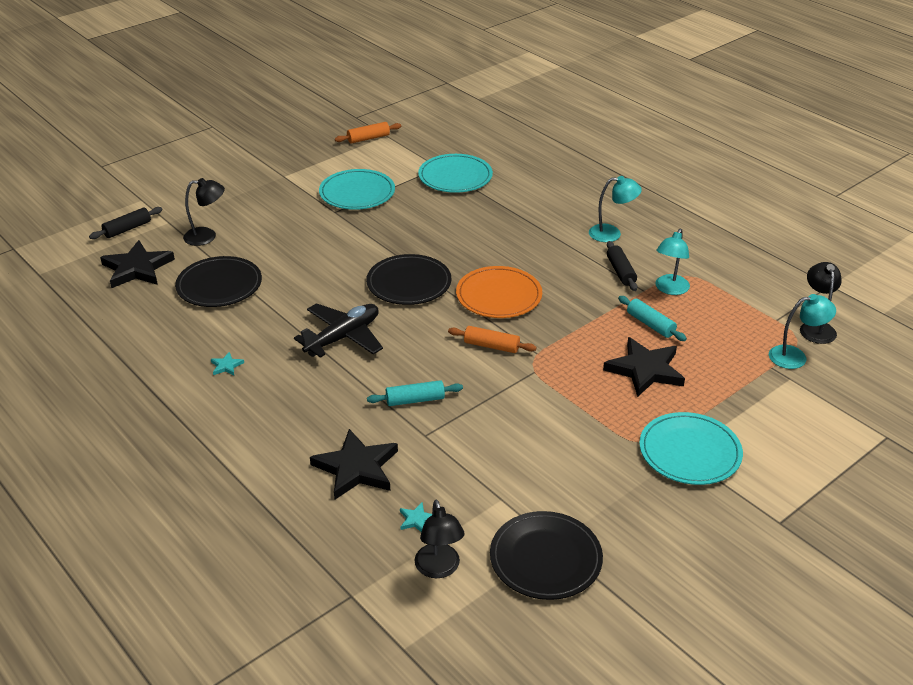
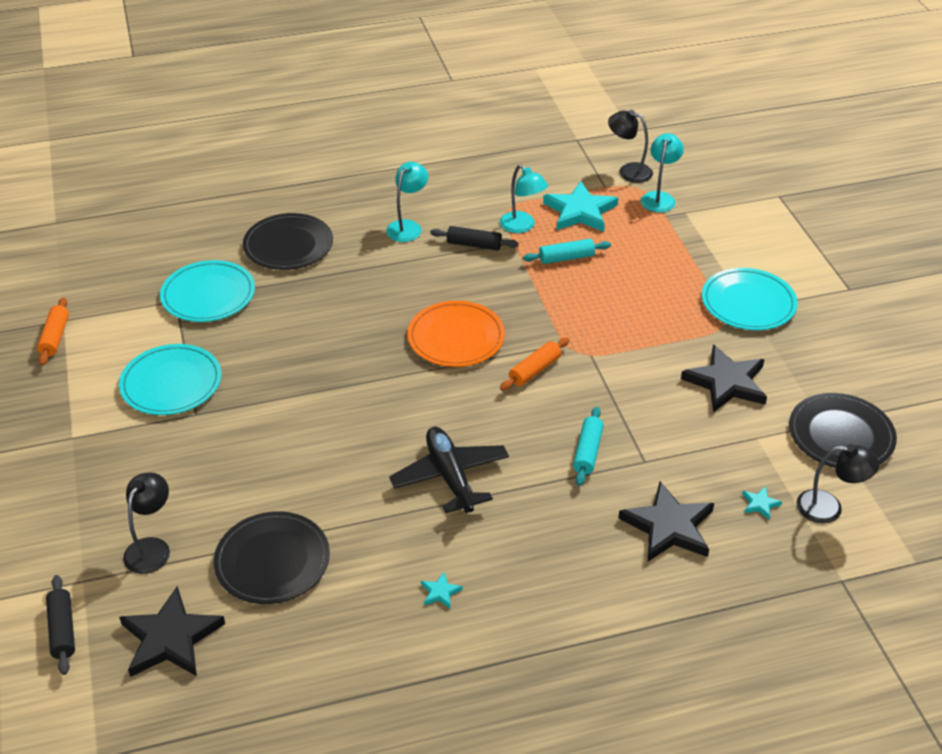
camera: 65 degrees left, 5 degrees up
(409, 283) = (387, 395): black plate -> black plate (288, 245)
(645, 370) = (628, 286): black star -> black star (726, 382)
(724, 315) = (580, 211): none -> turquoise star

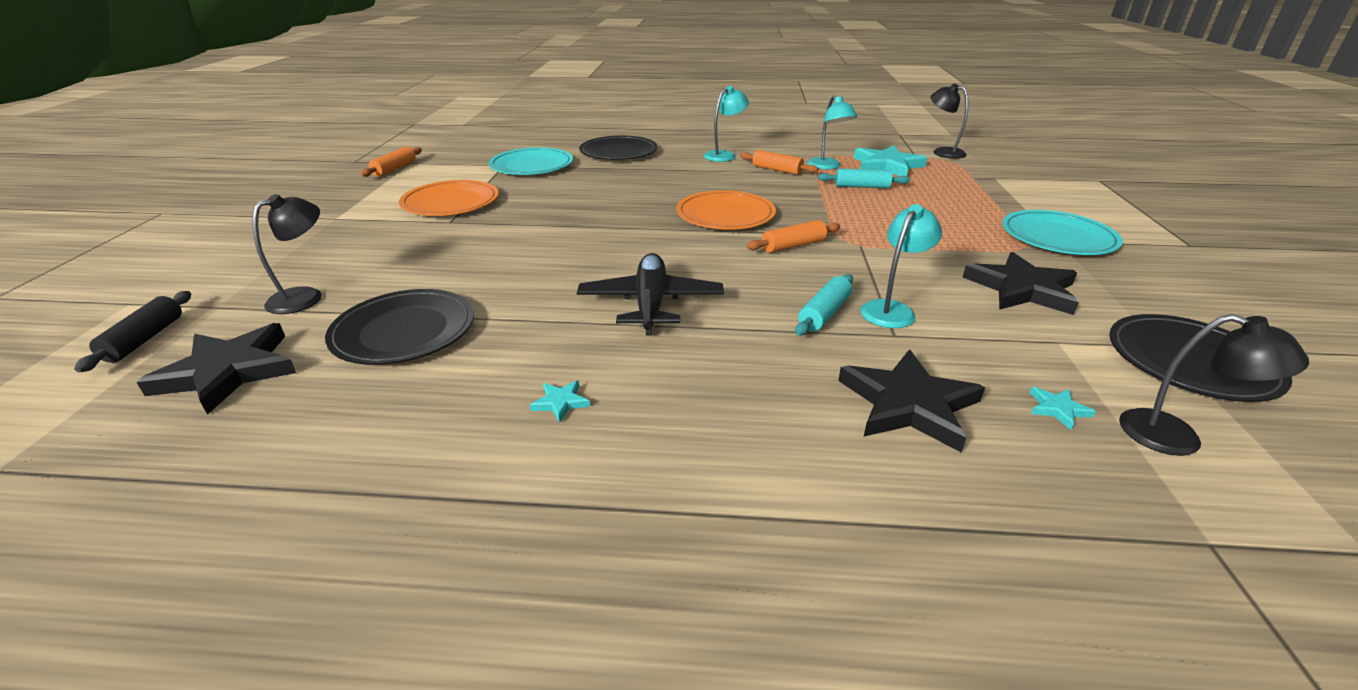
camera: 20 degrees right, 10 degrees down
(171, 383) = (450, 202): turquoise plate -> orange plate
(474, 245) = (777, 170): black rolling pin -> orange rolling pin
(659, 197) = (969, 167): turquoise lamp -> turquoise lamp (892, 309)

